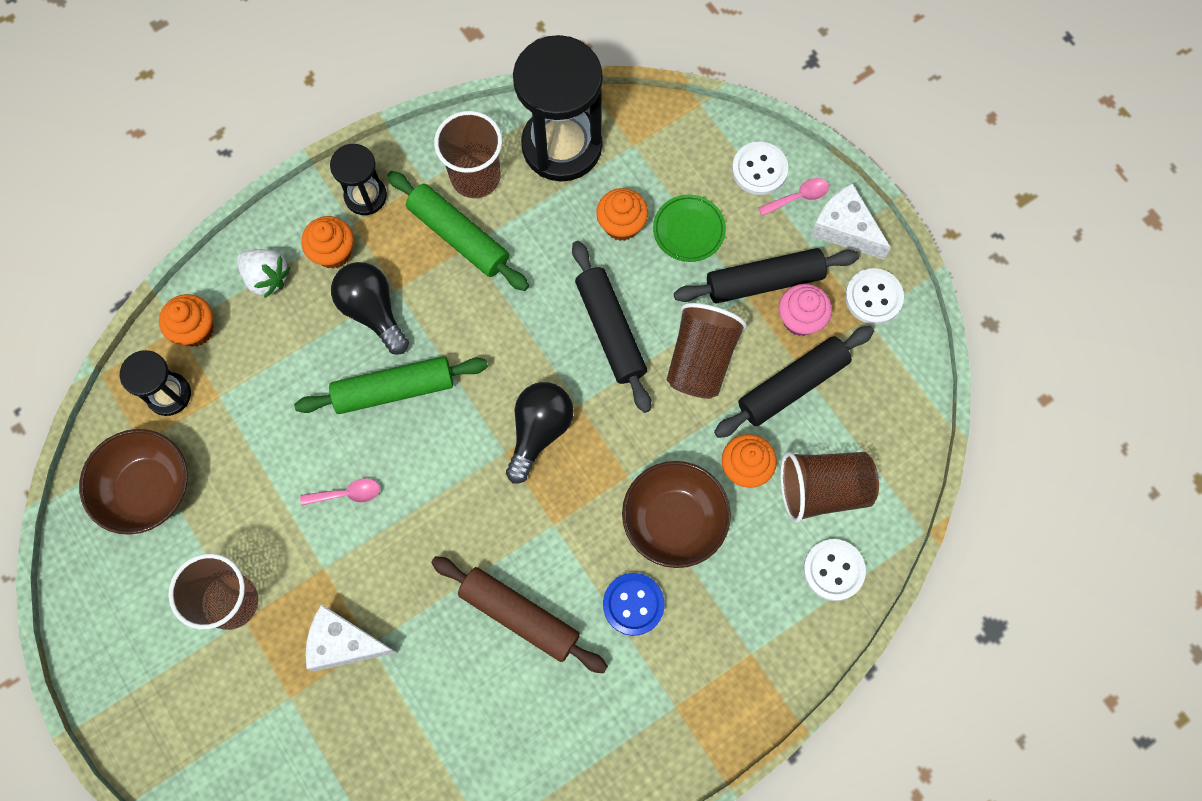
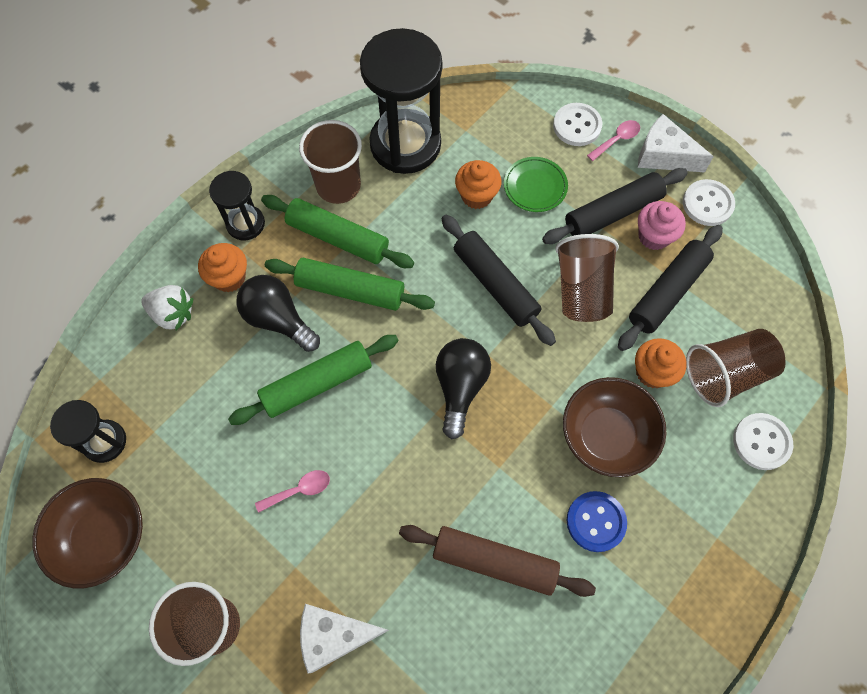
camera: 15 degrees left, 5 degrees down
(195, 330) = (117, 376): orange cupcake -> none
(456, 298) = (350, 290): none -> green rolling pin

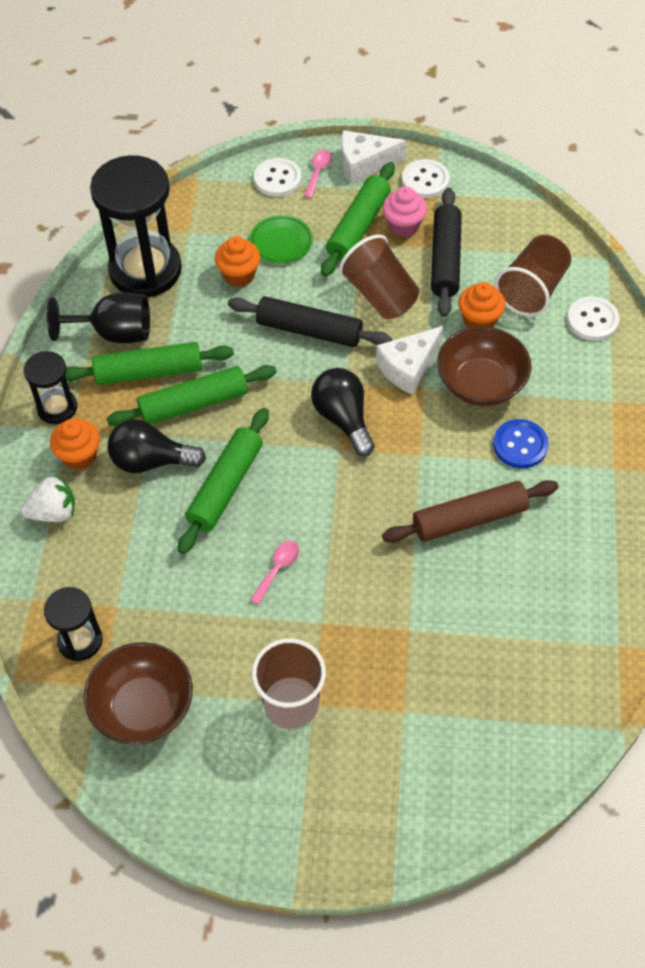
camera: 35 degrees left, 10 degrees down
(335, 636) = (393, 646): white cheese -> white cheese (408, 367)
(338, 186) = (114, 333): brown cup -> black goblet
(613, 213) = (358, 227): black rolling pin -> green rolling pin

